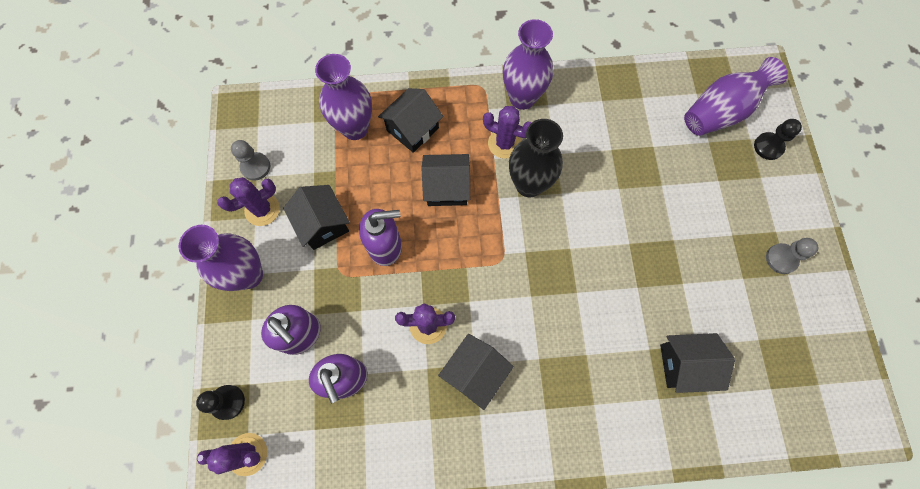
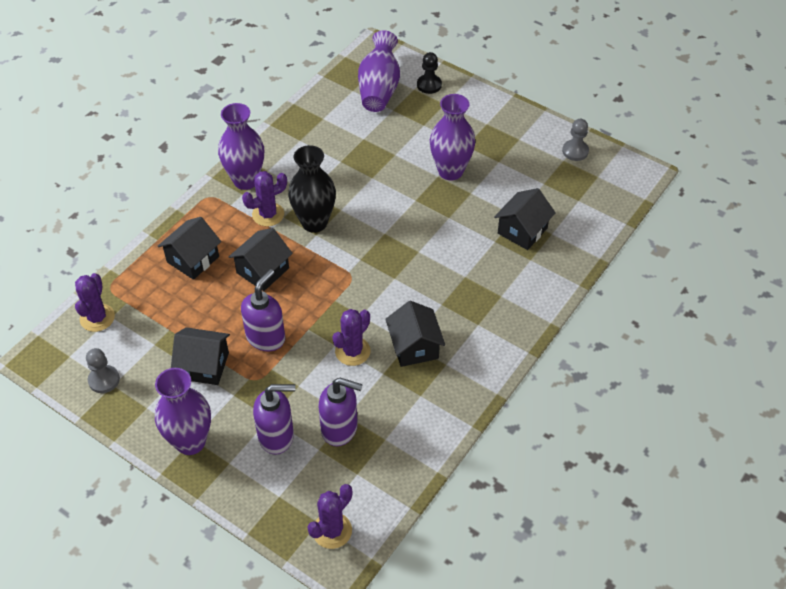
camera: 50 degrees left, 20 degrees down
(228, 402) = (278, 520): black pawn -> none
(262, 210) = (146, 398): purple cactus -> purple cactus (97, 318)
(355, 128) = (149, 294): purple vase -> purple vase (450, 171)
(412, 129) = (193, 259): black house -> black house turned 45 degrees clockwise
(781, 259) = (506, 134): grey pawn -> grey pawn (575, 151)

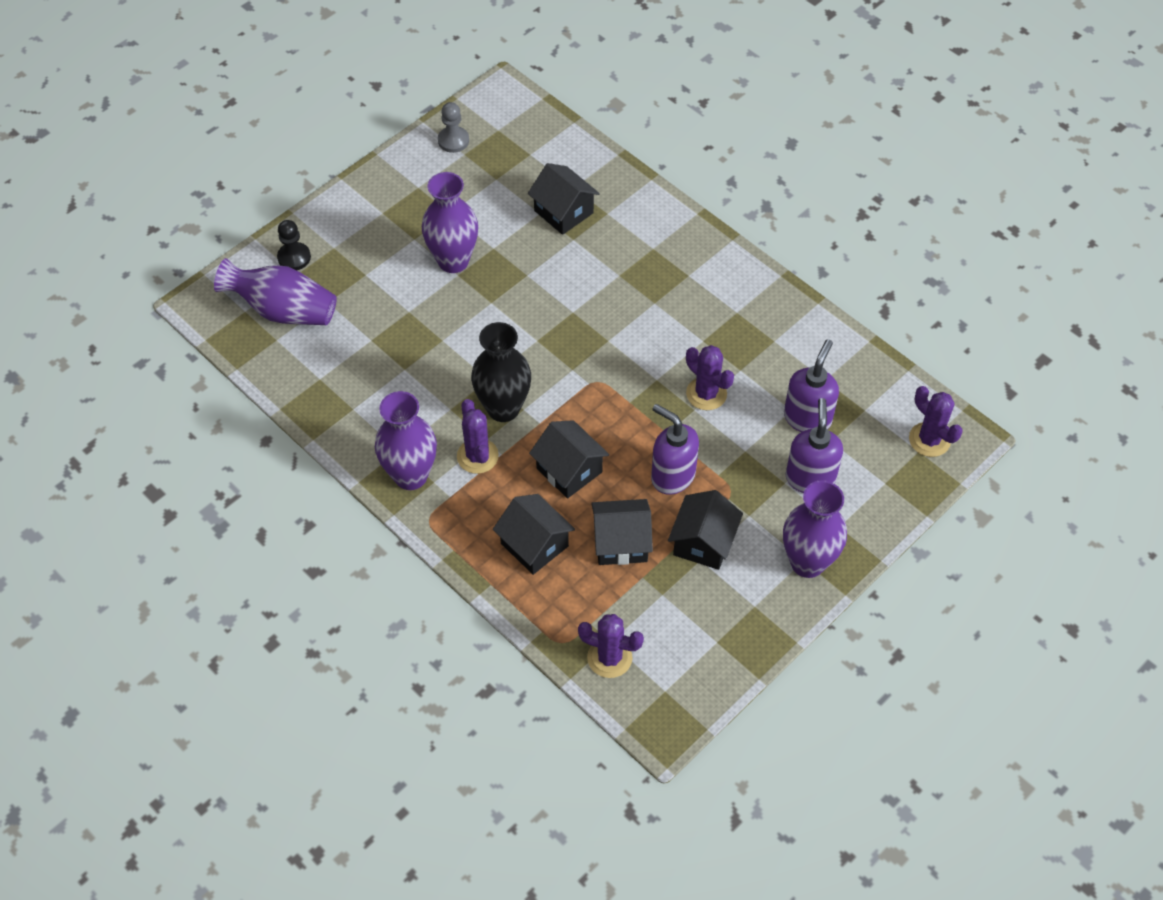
camera: 80 degrees left, 5 degrees up
(104, 380) = (708, 651): grey pawn -> none
(414, 347) = (709, 336): black house -> black house (621, 542)

